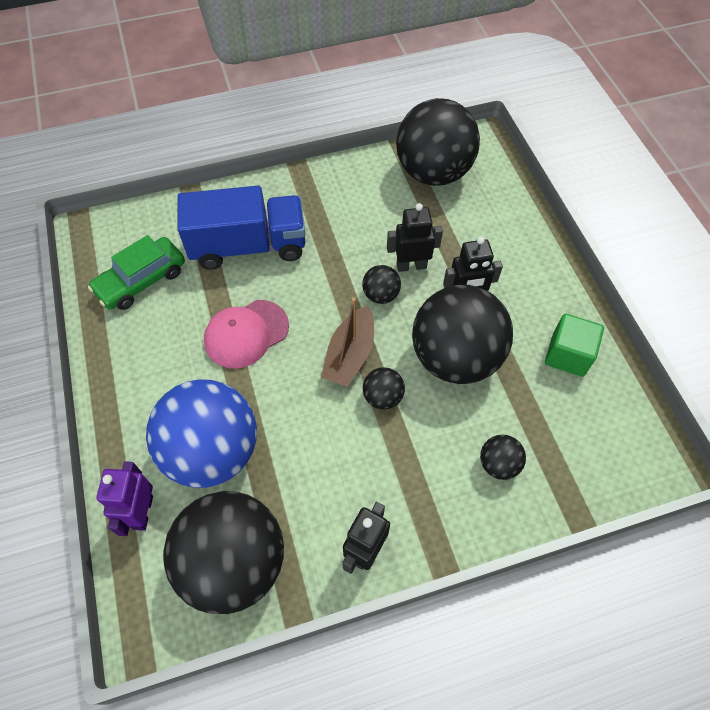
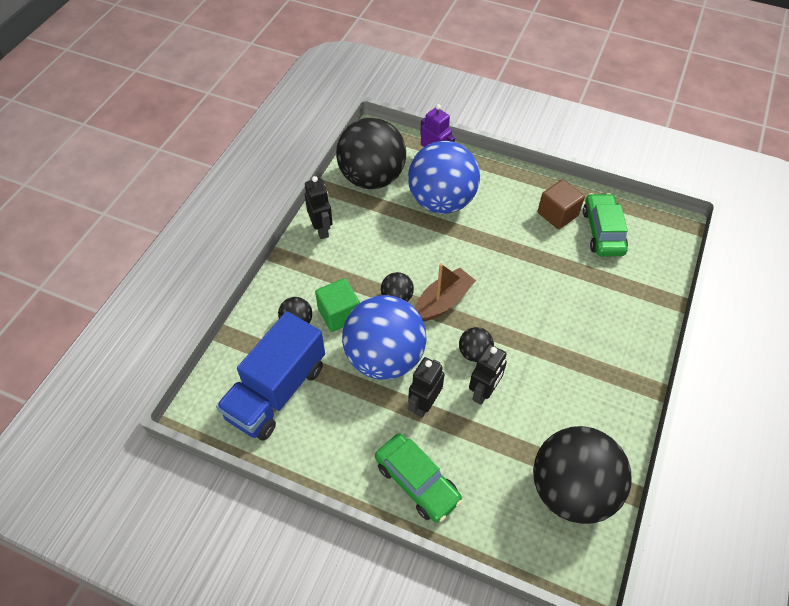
camera: 130 degrees right, 5 degrees down
(145, 330) = (557, 214): none -> brown cube
(246, 334) = (509, 260): pink cap -> none
(248, 246) = (588, 304): blue truck -> blue truck (276, 391)
(350, 355) = (443, 302): brown boat -> brown boat turned 75 degrees clockwise
(455, 358) = (384, 358): black ball -> blue ball
(529, 259) = (417, 482): none -> green car
(567, 355) = (318, 428): green cube -> green cube (339, 314)

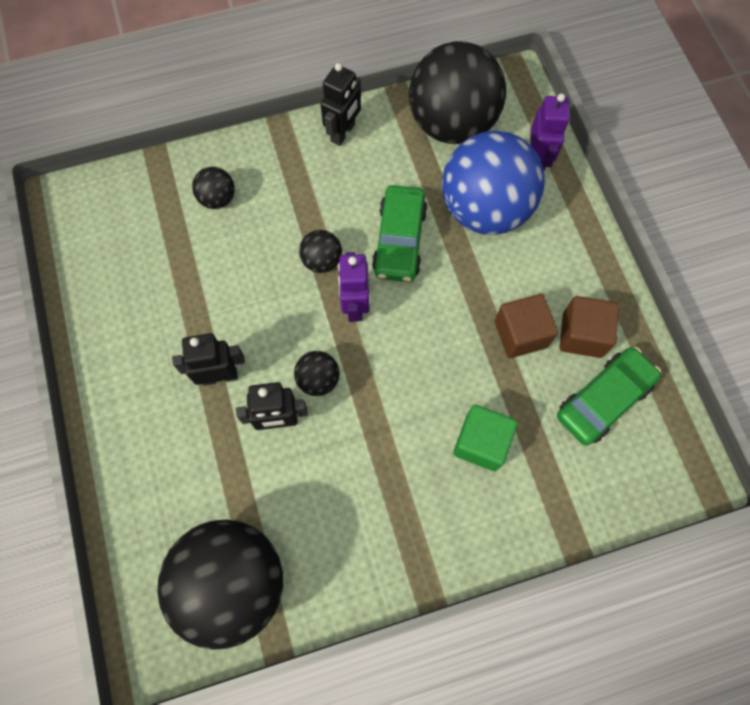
camera: 50 degrees right, 15 degrees up
(276, 391) = (131, 241): blue truck -> none
(339, 314) = (258, 226): green cube -> green cube (481, 443)
(384, 358) = (242, 302): blue ball -> none
(417, 482) = (132, 431): green car -> green car (399, 240)
(443, 302) = (355, 305): brown boat -> purple robot
(533, 239) = (520, 334): none -> brown cube

